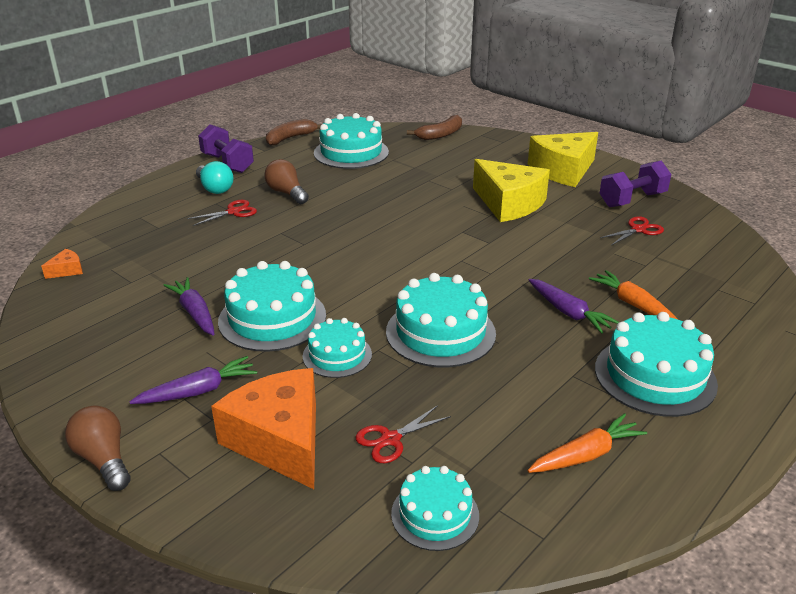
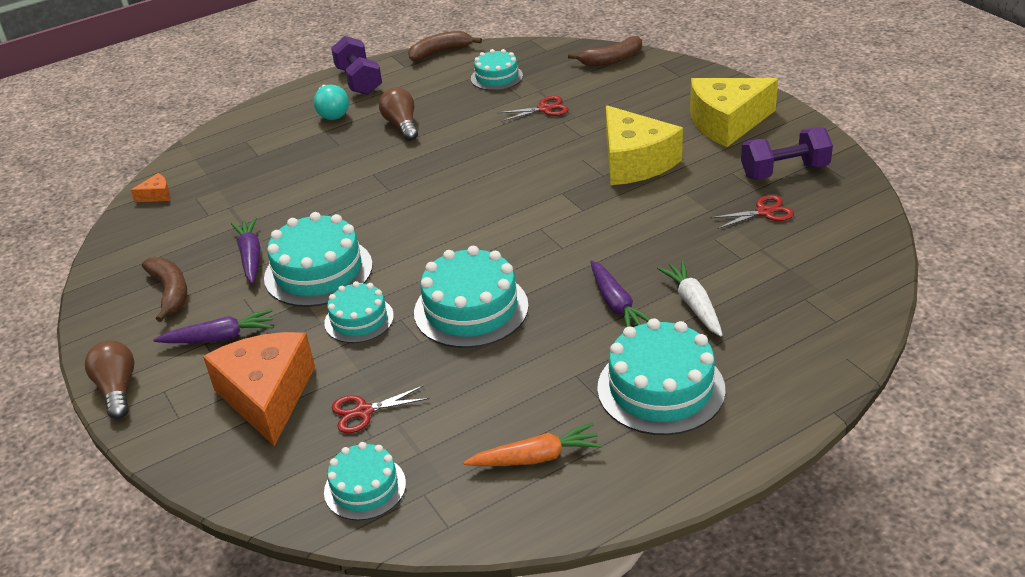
camera: 20 degrees right, 5 degrees up
(122, 355) = (170, 292): none -> brown banana
(233, 212) = (337, 143): red scissors -> red scissors (544, 109)
(351, 152) = (496, 77): turquoise cake -> turquoise cake, size x0.61
(633, 304) = (693, 304): orange carrot -> white carrot

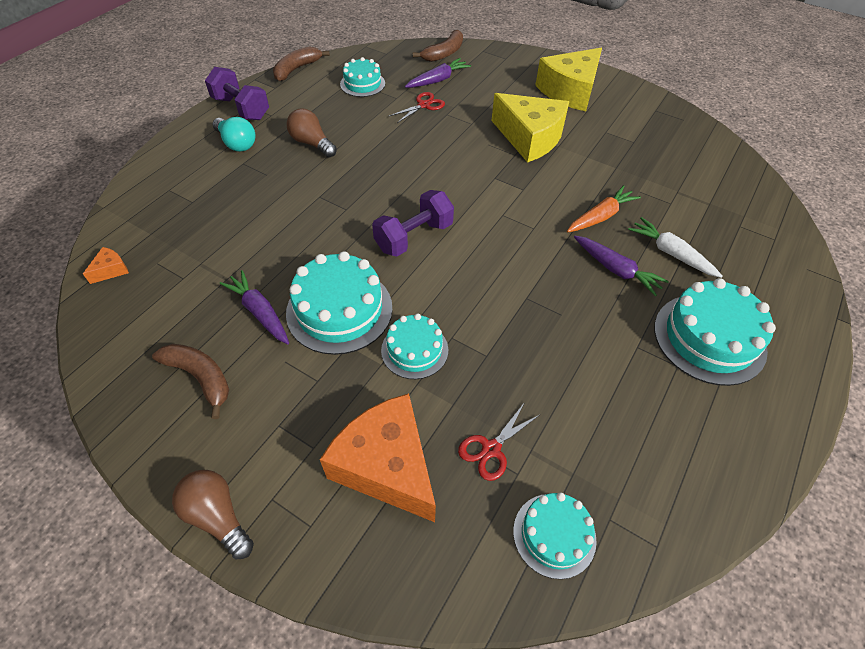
camera: 30 degrees left, 15 degrees up
(219, 337) = (290, 414): purple carrot -> purple carrot (438, 80)
(471, 309) = (505, 309): turquoise cake -> none
(536, 457) = (671, 442): orange carrot -> orange carrot (601, 216)
(764, 212) = (655, 160): red scissors -> none
(784, 171) = (641, 123): purple dumbbell -> purple dumbbell (414, 237)

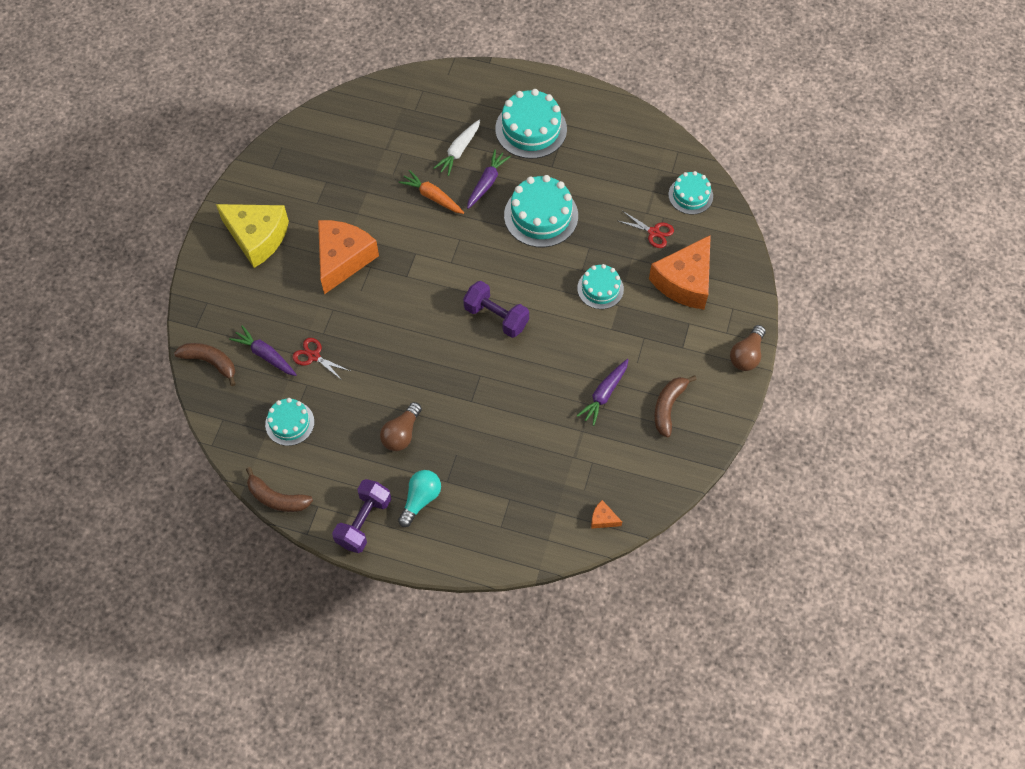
camera: 105 degrees left, 10 degrees up
(339, 310) = (584, 344): turquoise cake -> turquoise cake (541, 215)
(530, 138) = (343, 259): yellow cheese -> orange cheese

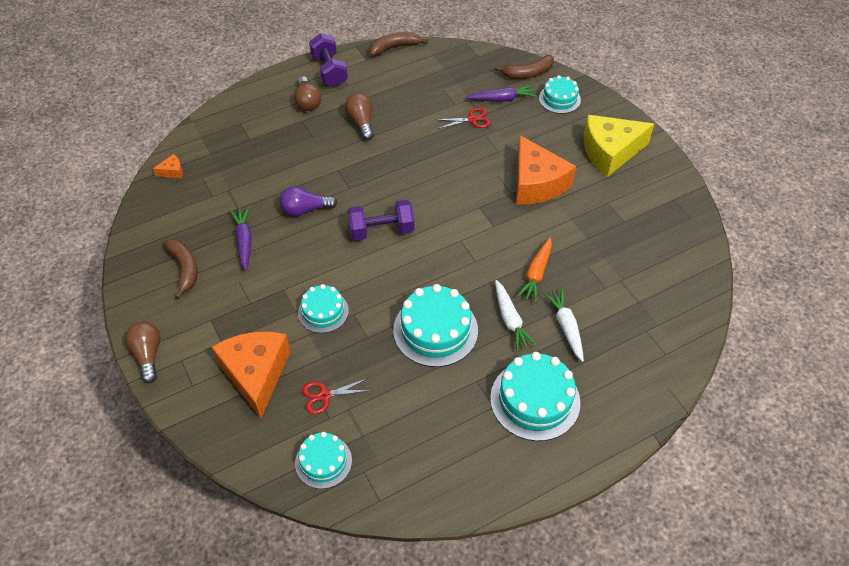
camera: 135 degrees right, 10 degrees down
(290, 423) = (437, 81): turquoise cake -> turquoise cake (559, 99)
(420, 499) = (307, 102): turquoise light bulb -> brown light bulb
(432, 197) = (536, 274): orange carrot -> orange carrot turned 120 degrees clockwise
(487, 183) = (510, 320): purple carrot -> white carrot
(532, 383) = (305, 210): none -> purple light bulb

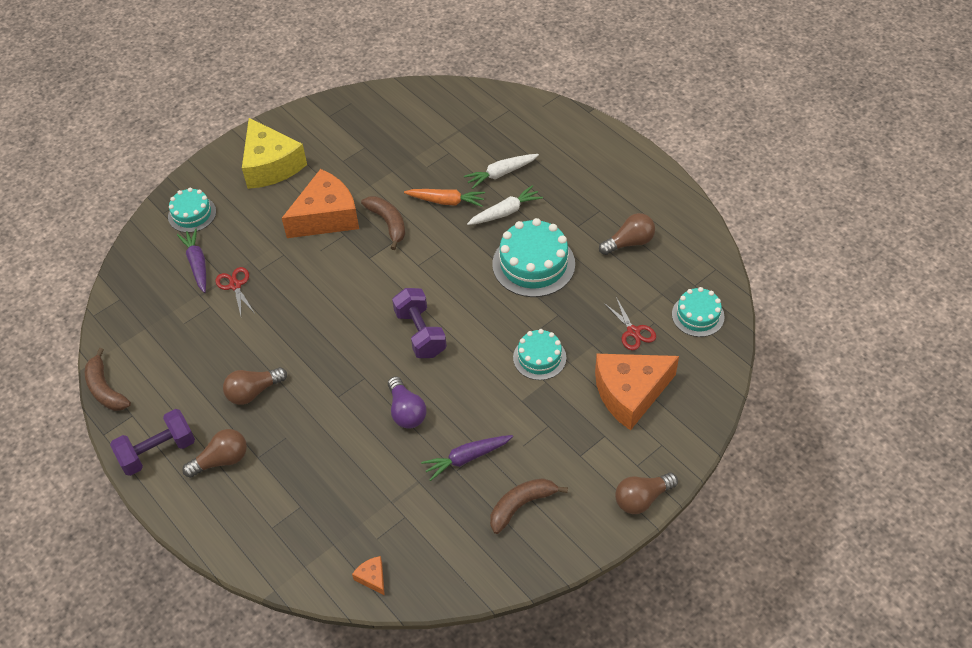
camera: 100 degrees left, 0 degrees up
(440, 423) = (629, 242): none -> brown light bulb
(528, 73) = (149, 247): brown banana -> brown banana (388, 223)
(535, 400) = (583, 184): turquoise cake -> none

